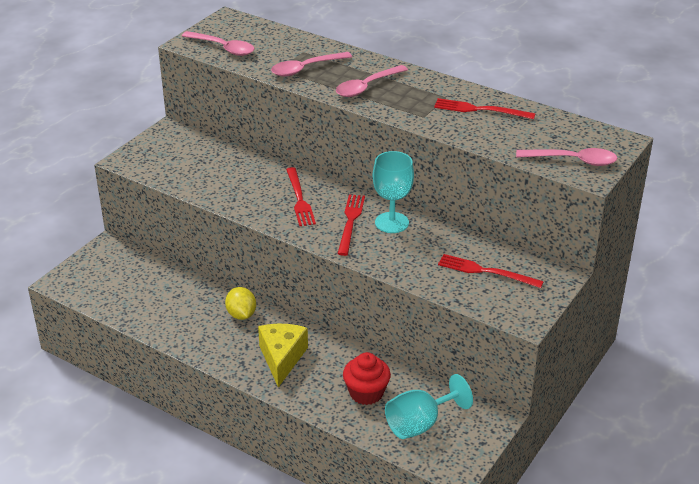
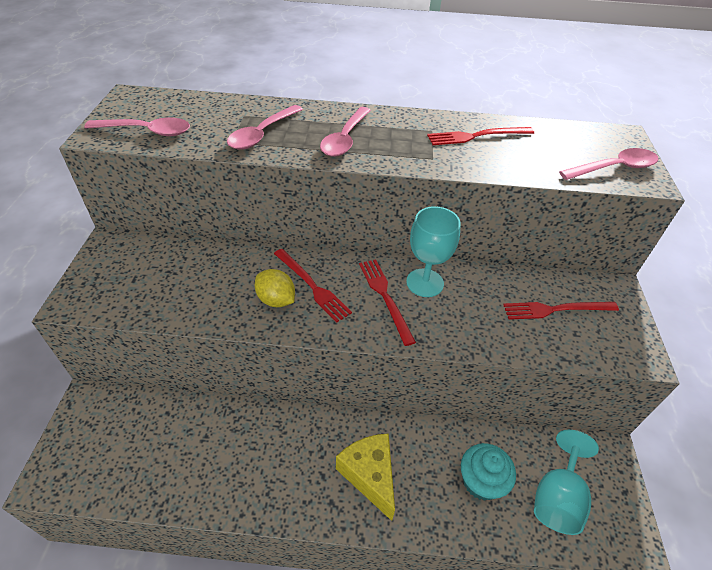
camera: 30 degrees left, 10 degrees up
(241, 314) = (291, 433): yellow lemon -> yellow lemon (276, 300)
(366, 393) = (481, 481): red cupcake -> turquoise cupcake

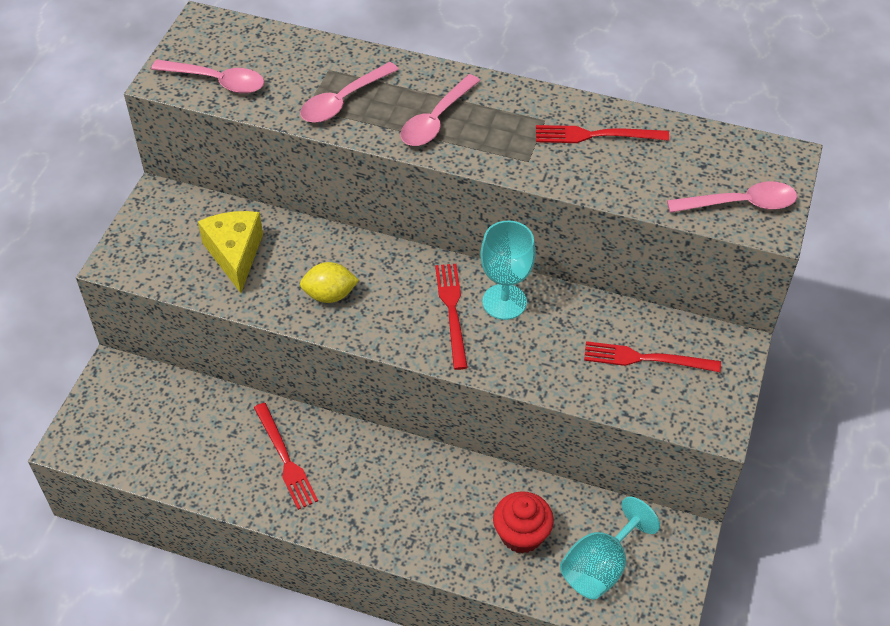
camera: 15 degrees right, 5 degrees up
(276, 300) = (330, 295): yellow lemon -> yellow lemon turned 60 degrees counterclockwise
(311, 286) = (373, 284): red fork -> red fork (285, 458)
(370, 475) = (400, 504): yellow cheese -> yellow cheese (235, 254)
(481, 481) = (521, 534): turquoise cupcake -> red cupcake

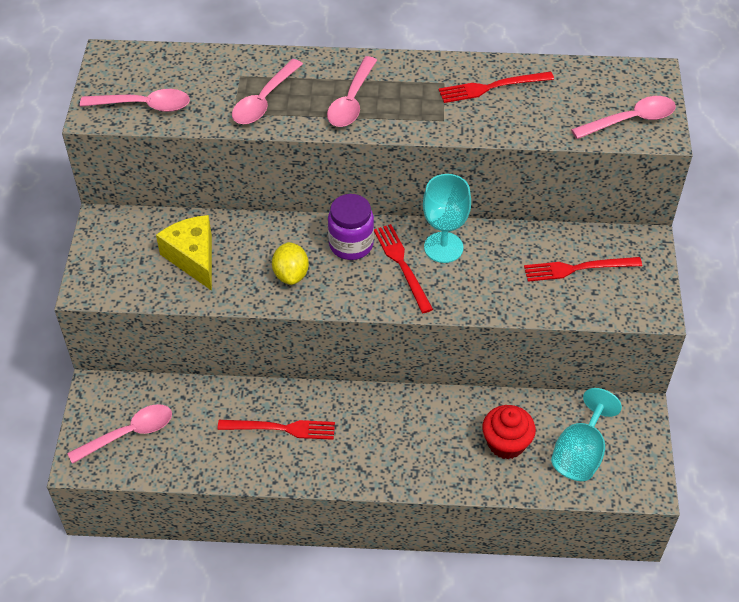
camera: 15 degrees left, 0 degrees up
(129, 425) = (129, 433): none -> pink spoon
(285, 458) = (280, 428): red fork -> red fork turned 45 degrees counterclockwise
(330, 295) = (291, 274): yellow lemon -> yellow lemon turned 75 degrees counterclockwise
(405, 276) = (351, 244): none -> purple jar

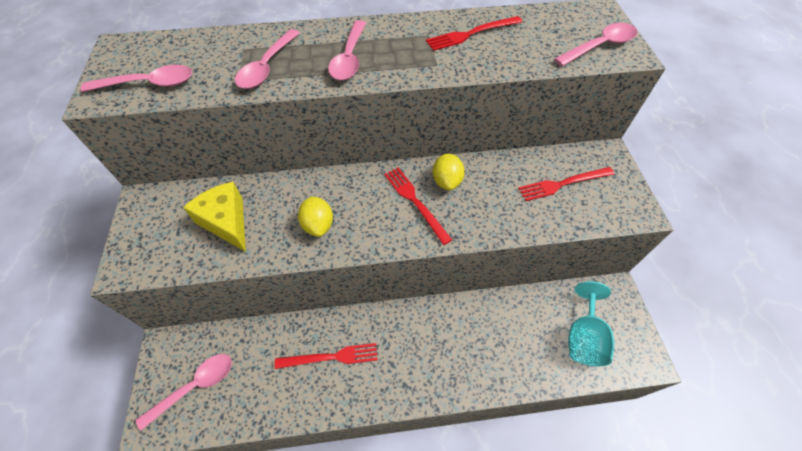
camera: 10 degrees left, 5 degrees up
(351, 244) = (367, 190): purple jar -> none
(443, 247) = (446, 181): turquoise goblet -> yellow lemon
(506, 443) = (521, 338): red cupcake -> none

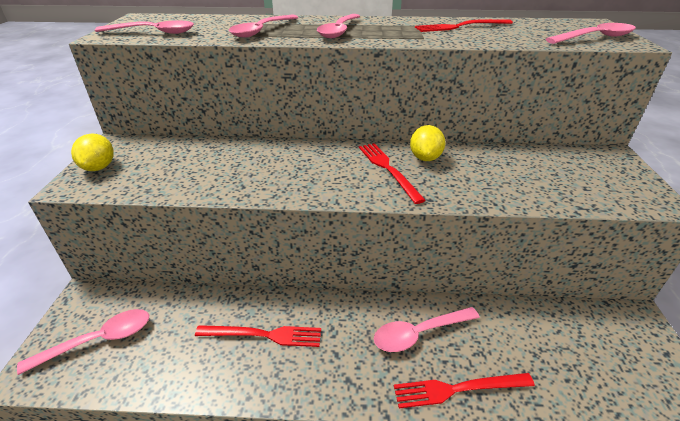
camera: 10 degrees right, 20 degrees down
(227, 222) = (187, 164): yellow cheese -> none
(318, 225) = (279, 175): yellow lemon -> yellow lemon (99, 167)
(453, 334) = (419, 333): none -> pink spoon
(563, 183) = (560, 171): red fork -> red fork (459, 389)
(583, 337) = (595, 363): turquoise goblet -> none

